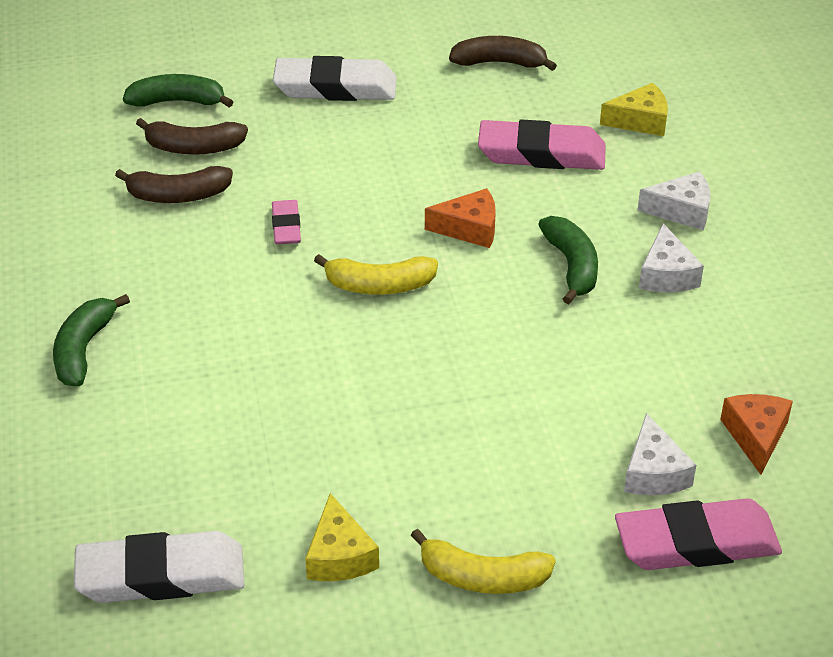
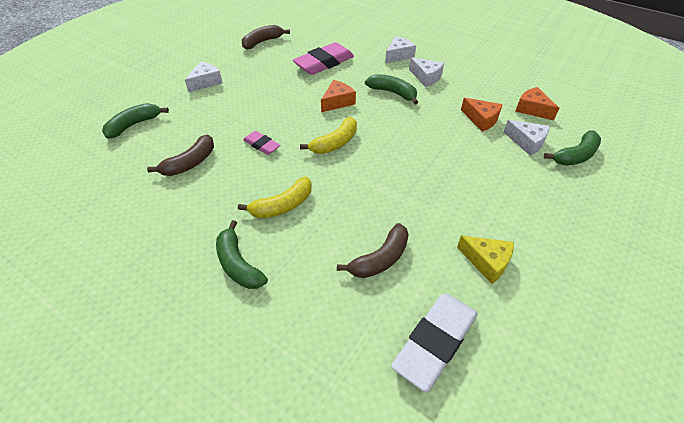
camera: 45 degrees left, 5 degrees up
(194, 147) = (170, 139): brown banana -> brown banana (380, 259)
(335, 87) = (206, 82): white eraser -> white cheese
(482, 577) = (543, 224): yellow banana -> yellow banana (283, 205)
(640, 121) = (341, 36): yellow cheese -> none
(641, 394) = (481, 119): none -> orange cheese
(696, 543) = (575, 155): pink eraser -> green banana

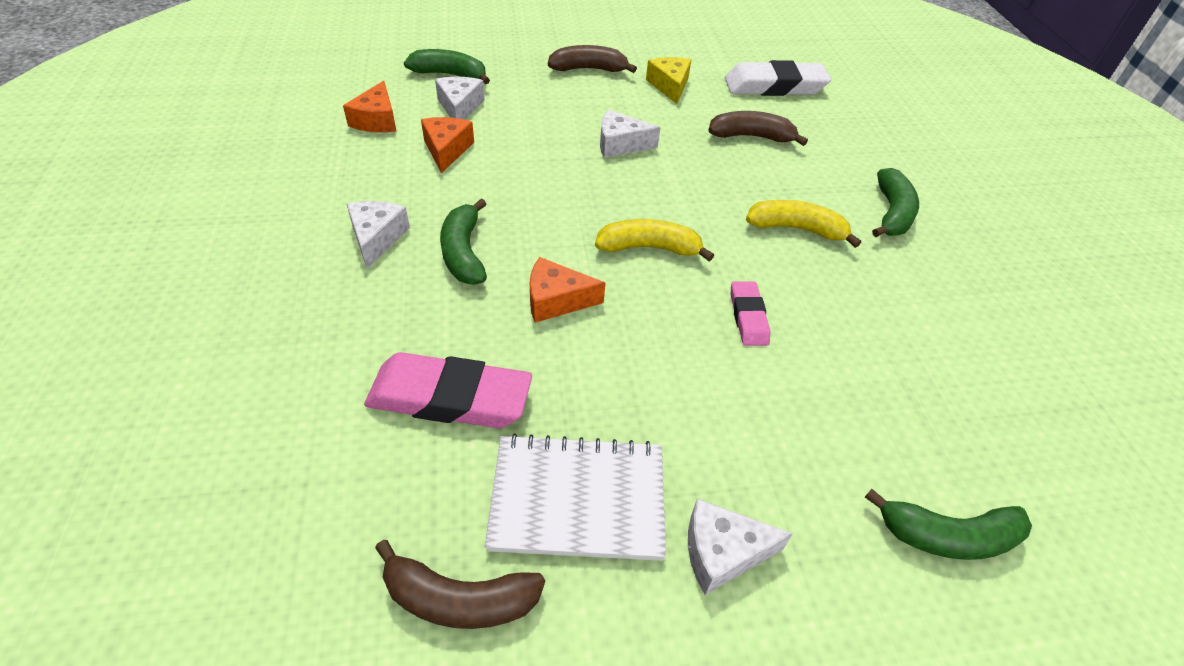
camera: 135 degrees left, 0 degrees up
(190, 163) = (878, 366): brown banana -> brown banana (588, 69)
(258, 68) = (578, 499): none -> white notebook
(398, 55) = (322, 304): white cheese -> white cheese (620, 144)

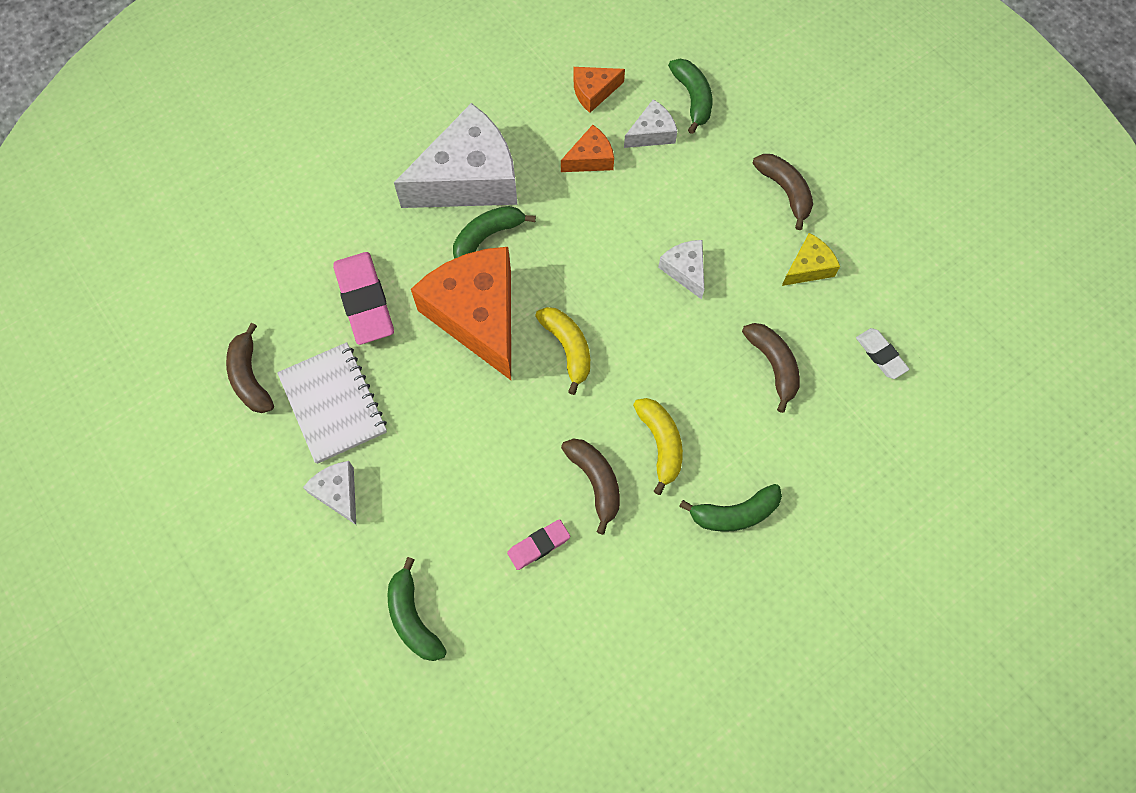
camera: 65 degrees right, 20 degrees up
(377, 238) = (468, 178): white cheese -> white cheese, size x2.18
(556, 300) = (477, 315): orange cheese -> orange cheese, size x2.18
(748, 317) = (535, 442): pink eraser -> pink eraser (538, 545)
(774, 86) = (880, 355): white eraser -> white eraser, size x0.54
(818, 289) = (595, 482): none -> brown banana

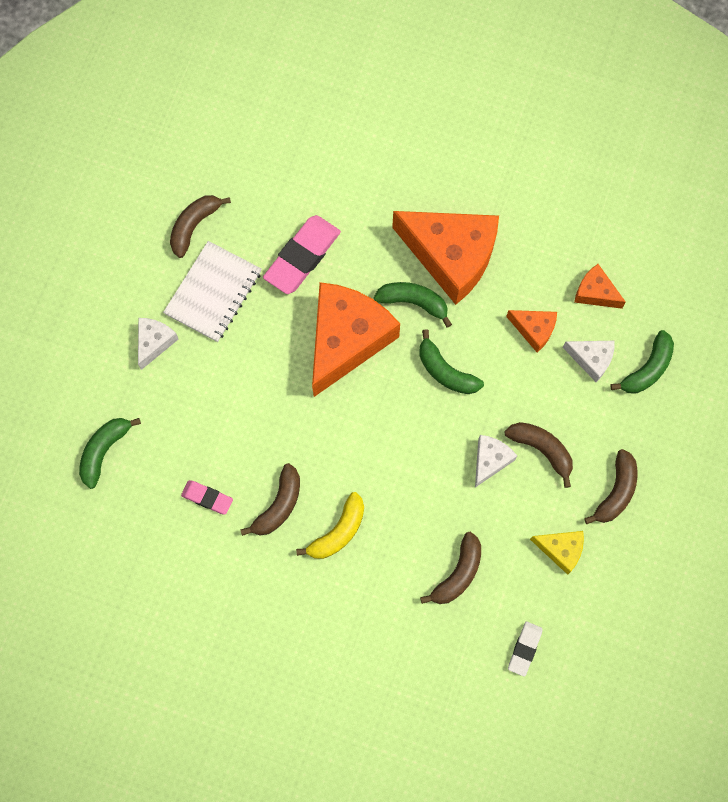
camera: 55 degrees right, 5 degrees up
(468, 178) = (451, 256): white cheese -> orange cheese
(568, 348) = (366, 419): yellow banana -> none
(705, 223) = (541, 449): none -> brown banana
(735, 513) = (322, 617): green banana -> green banana (445, 371)

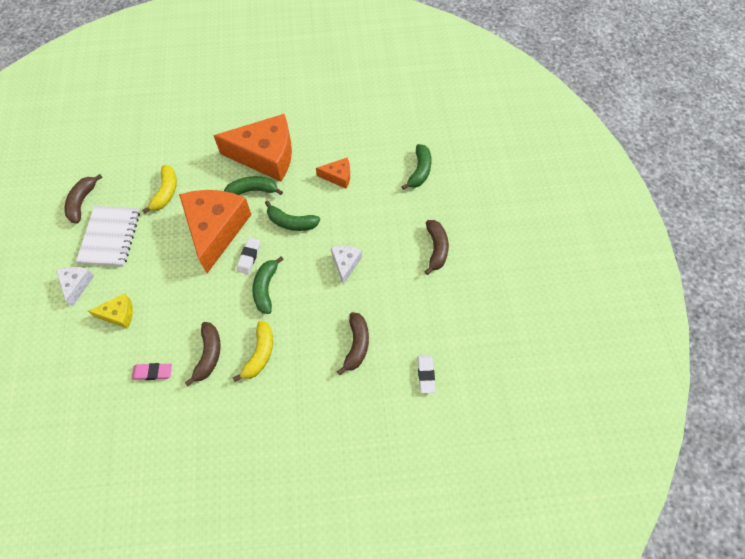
camera: 25 degrees left, 10 degrees down
(104, 451) = (61, 373): green banana -> green banana (266, 288)
(302, 257) = (166, 192): pink eraser -> yellow banana
(373, 397) = (249, 257): none -> white eraser
(541, 449) = (376, 243): brown banana -> none
(561, 550) = (418, 299): yellow cheese -> yellow cheese (119, 314)
(591, 359) = (382, 179): white cheese -> none
(595, 292) = (366, 142): orange cheese -> none

